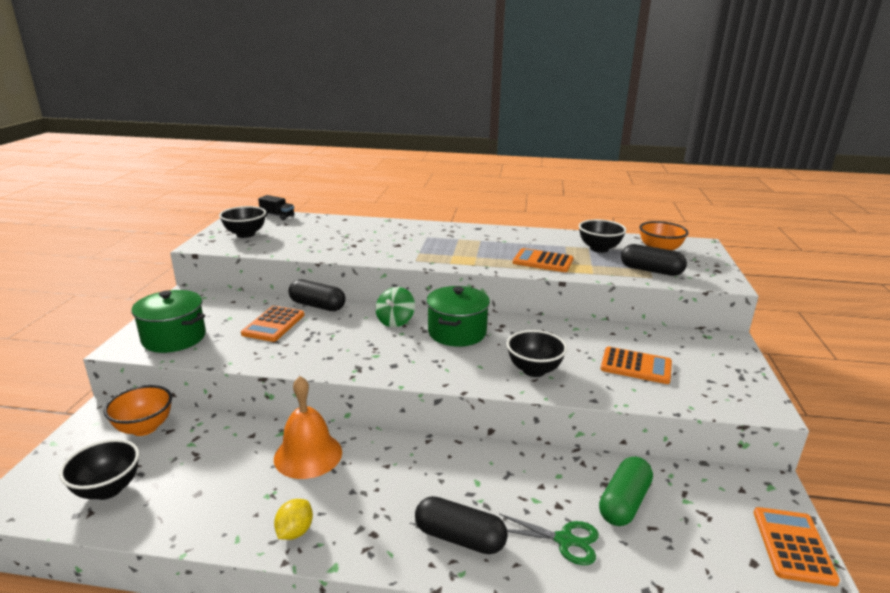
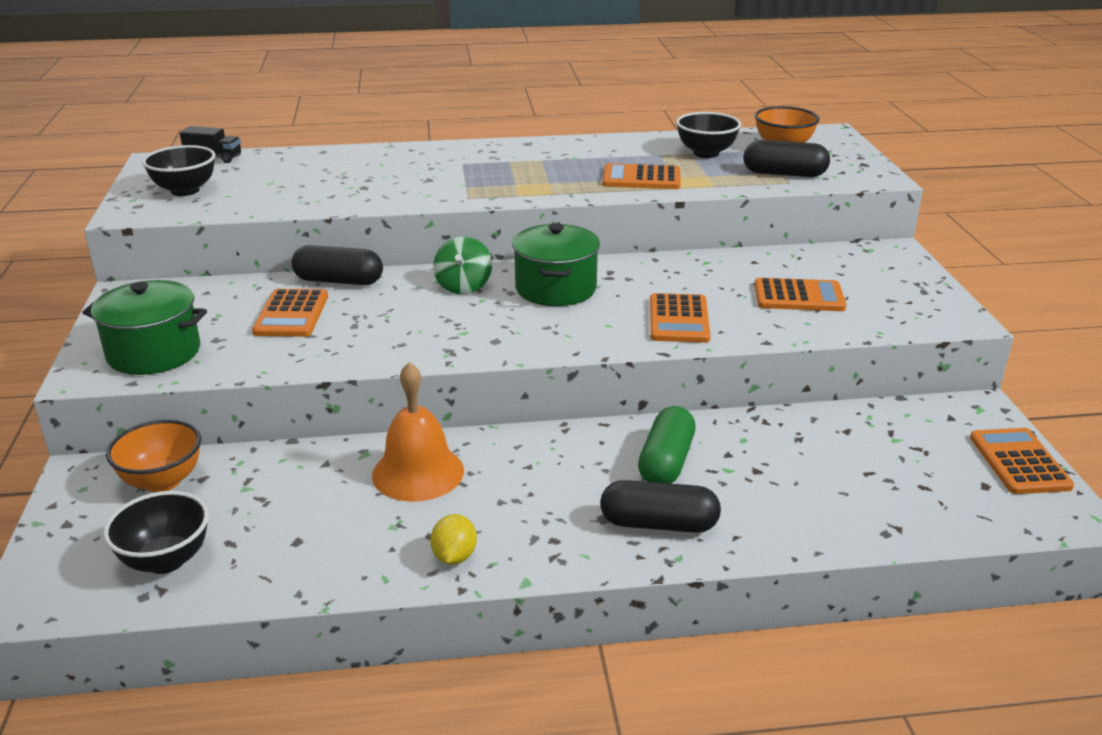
camera: 15 degrees left, 5 degrees up
(534, 370) = (678, 319): black bowl -> orange calculator
(565, 540) = (779, 503): green scissors -> none
(624, 502) = (828, 454): green capsule -> green capsule (666, 462)

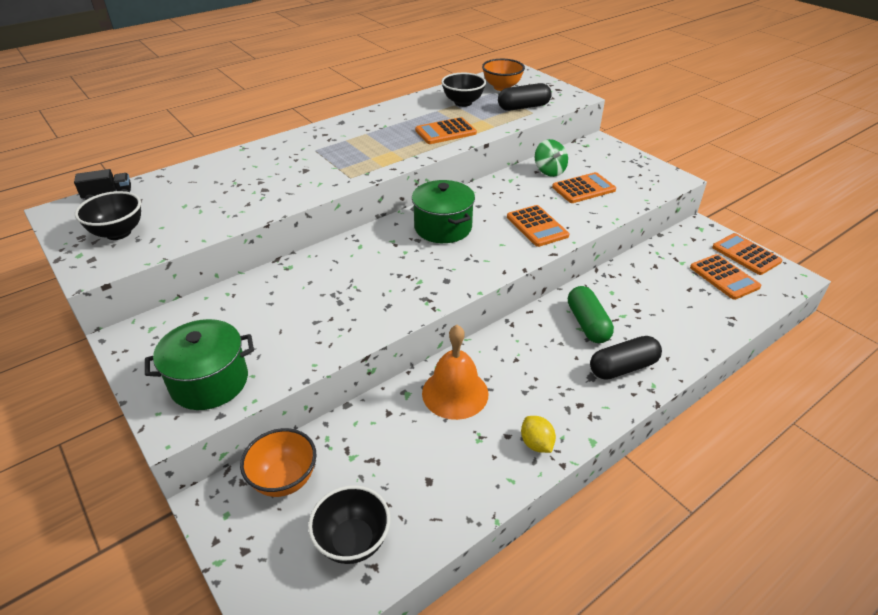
camera: 30 degrees left, 10 degrees up
(291, 314) = (284, 309): orange calculator -> orange calculator (724, 277)
(339, 281) = (290, 269): black capsule -> none
(463, 286) = (382, 245): green spinning top -> green spinning top (549, 171)

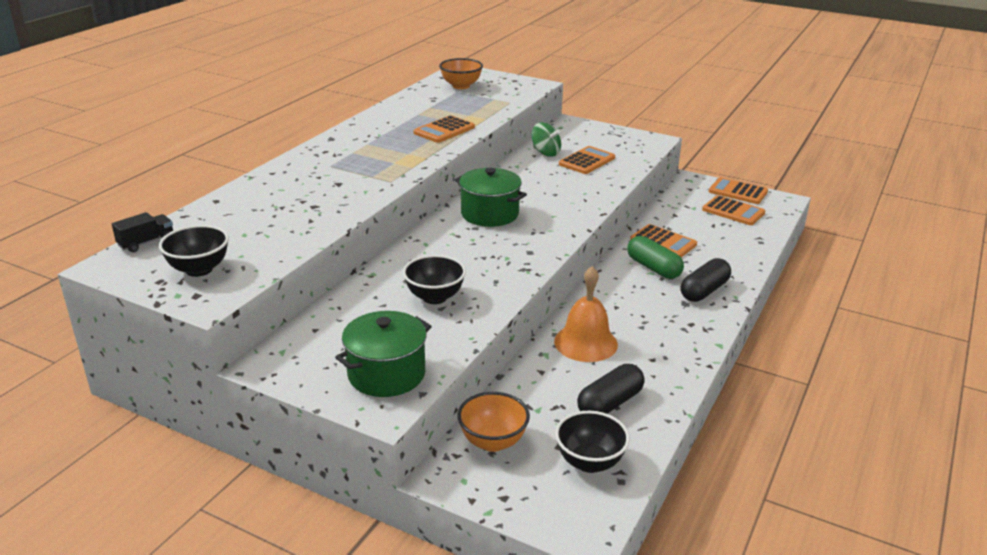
camera: 25 degrees left, 10 degrees down
(463, 103) = (436, 104): black bowl -> black bowl (435, 297)
(523, 107) = (497, 99): black capsule -> black capsule (610, 403)
(536, 444) = (679, 358): yellow lemon -> none
(537, 226) = (572, 197): orange calculator -> orange calculator (663, 242)

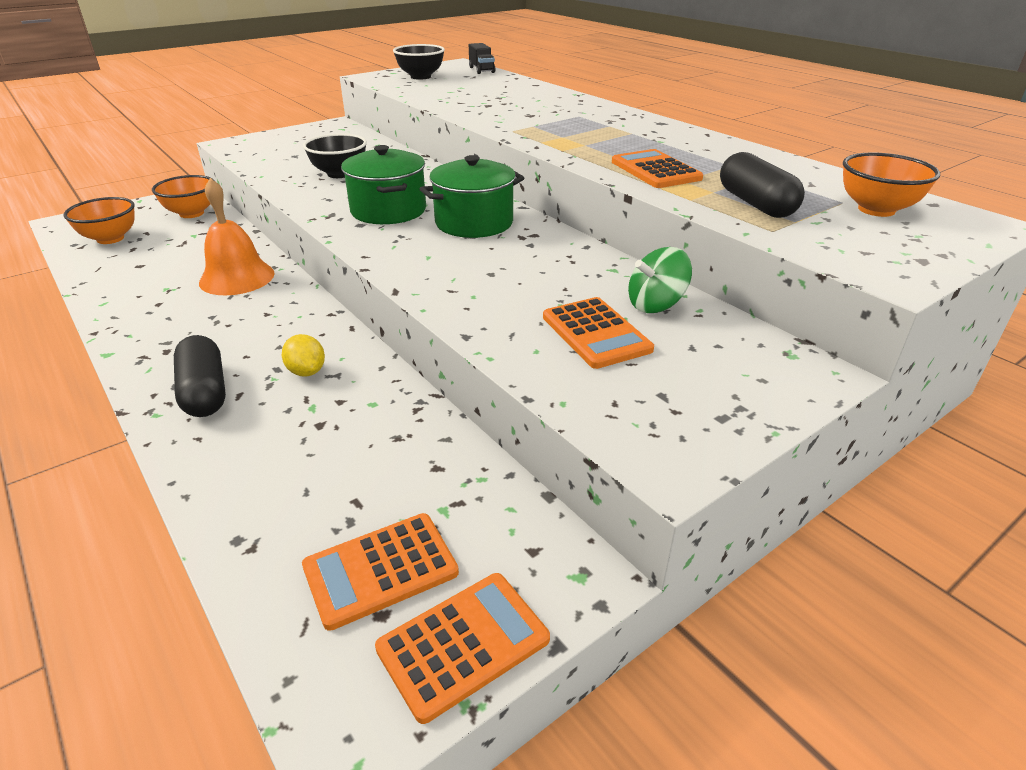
camera: 115 degrees right, 5 degrees up
(386, 374) = (266, 148): green pot -> green pot (388, 210)
(589, 462) = (110, 239): black bowl -> orange bowl
(610, 403) = (146, 264): black capsule -> black capsule (755, 204)
(653, 268) = (306, 371): green capsule -> yellow lemon
(663, 242) = (361, 410): orange calculator -> none

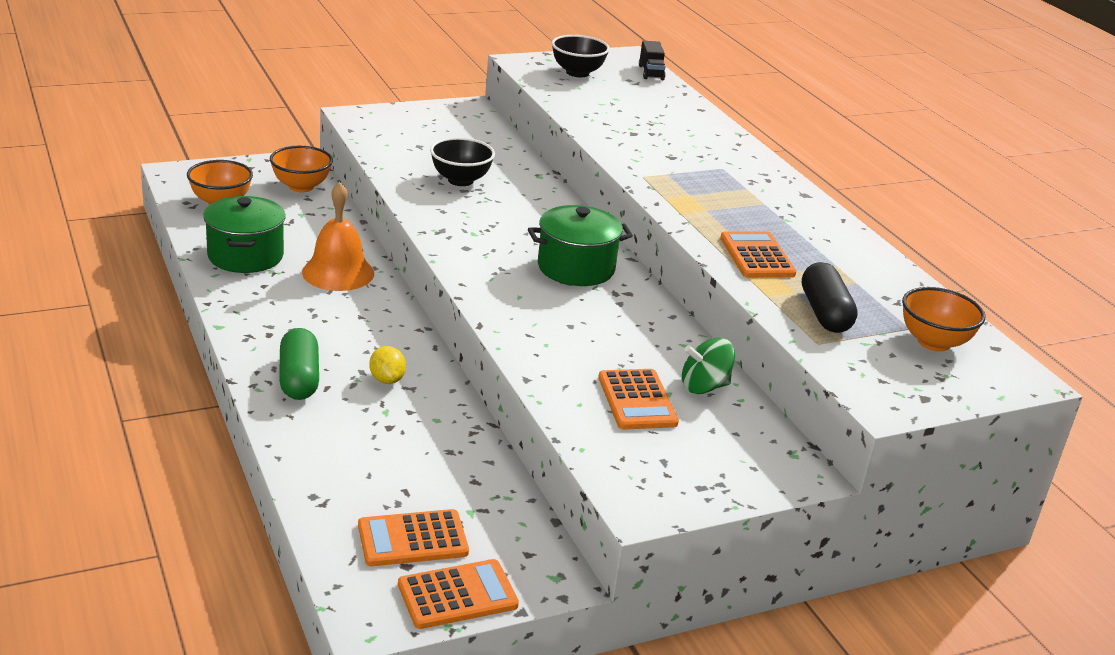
camera: 10 degrees right, 5 degrees down
(204, 392) = (299, 379): black capsule -> green capsule
(388, 210) = (497, 237): green pot -> green pot (245, 256)

